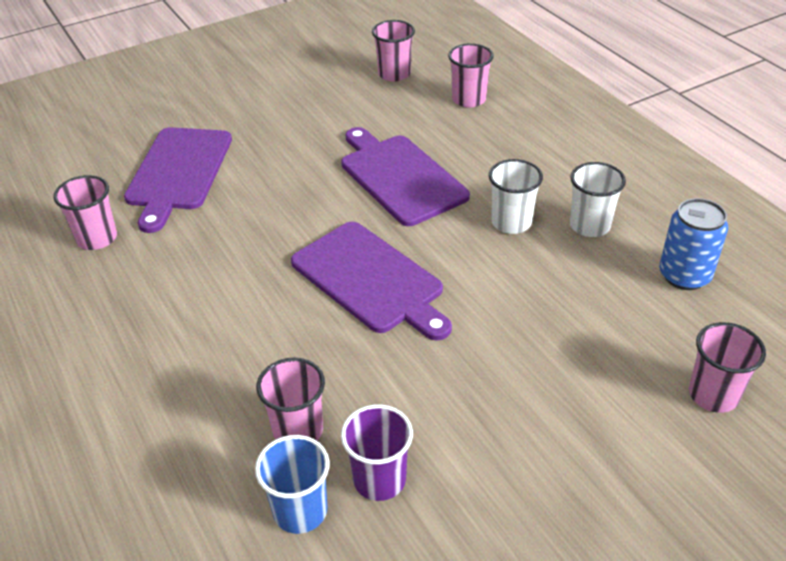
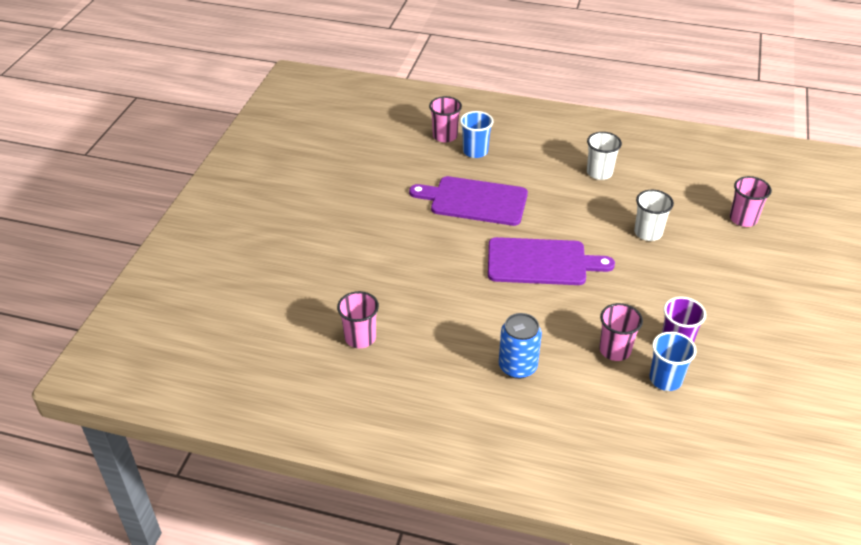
camera: 45 degrees left, 0 degrees up
(178, 172) = (344, 272): purple cutting board -> none
(394, 74) = (379, 142): pink cup -> none
(477, 129) = (475, 151): none -> blue cup
(511, 222) = (563, 192): white cup -> white cup (648, 233)
(684, 275) = (668, 173): blue can -> blue can (517, 366)

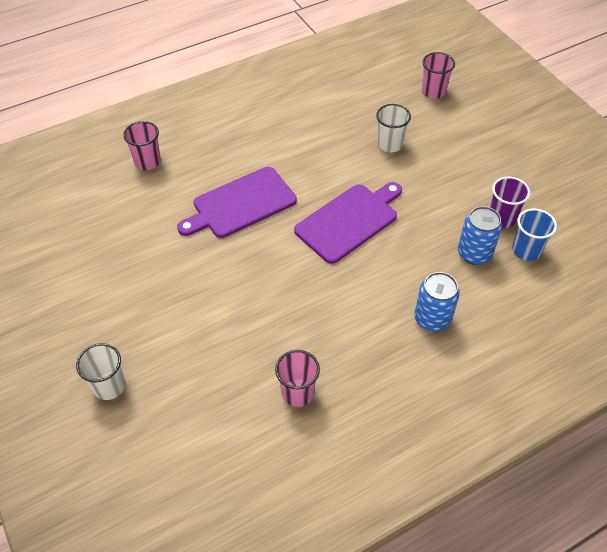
camera: 45 degrees left, 10 degrees up
(475, 151) = (189, 159): blue cup -> none
(599, 173) = (302, 117): white cup -> white cup (109, 386)
(615, 350) = (474, 253): pink cup -> blue can

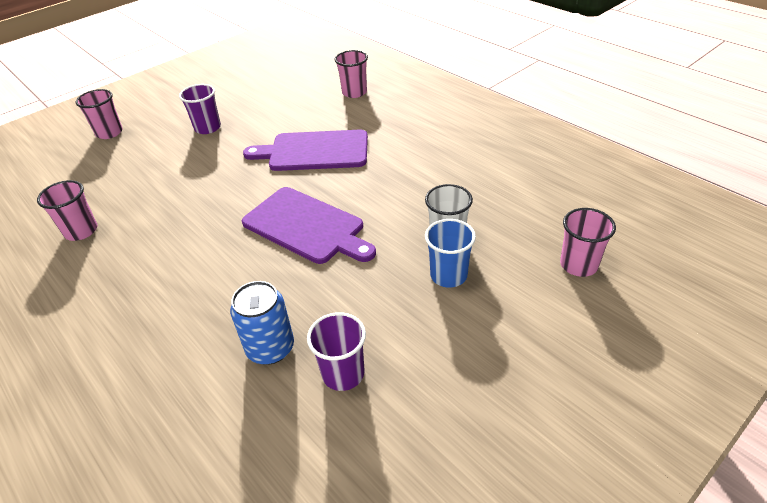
camera: 80 degrees right, 10 degrees down
(109, 386) = (109, 133): white cup -> pink cup
(151, 287) = (207, 128): none -> purple cup
(241, 204) = (314, 151): purple cutting board -> purple cutting board turned 45 degrees counterclockwise
(432, 319) = (162, 319): blue can -> none
(526, 250) = (283, 411): blue cup -> blue cup (448, 275)

